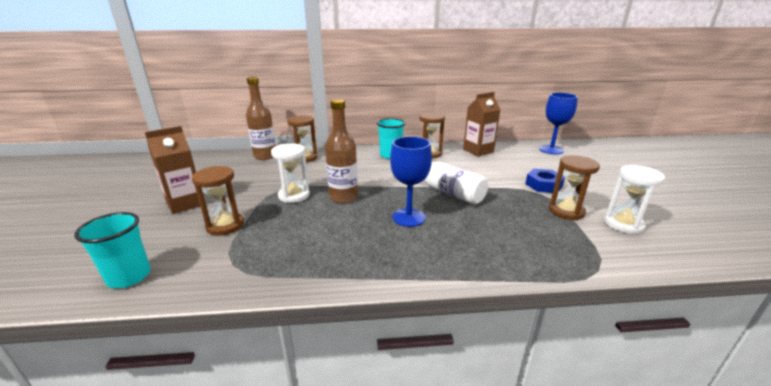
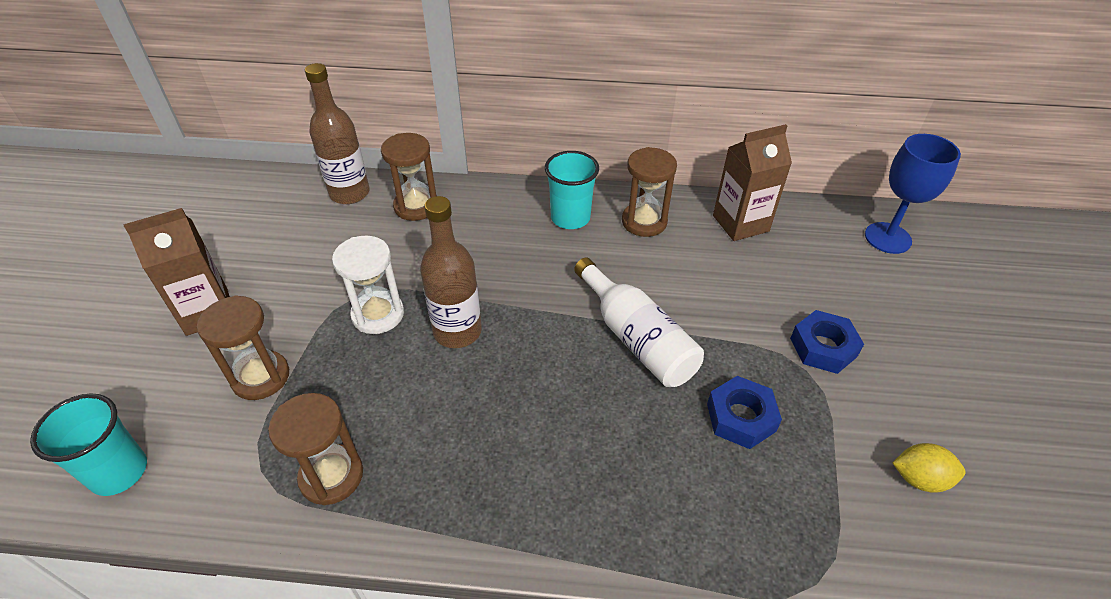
camera: 10 degrees right, 20 degrees up
(408, 217) = (551, 402): blue goblet -> none
(517, 212) = (741, 417): none -> blue nut
(566, 211) = (831, 428): brown hourglass -> brown hourglass (331, 476)
(623, 224) = (919, 478): white hourglass -> yellow lemon

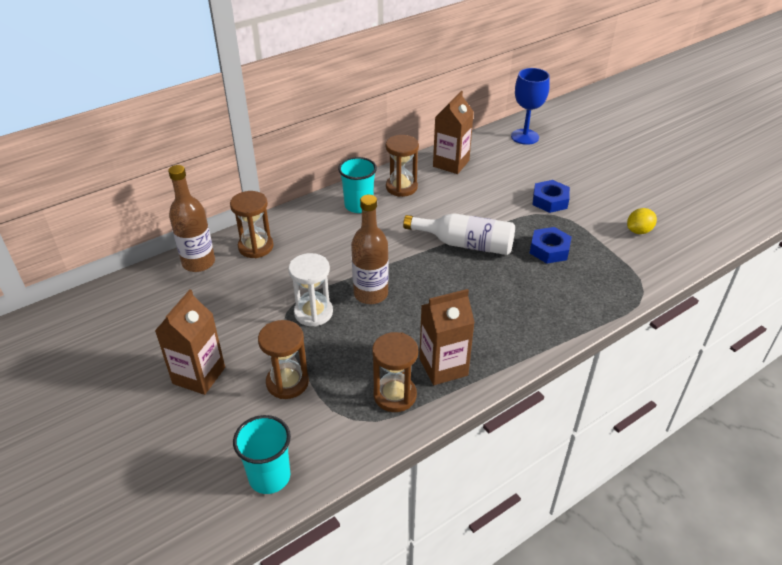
camera: 40 degrees left, 5 degrees down
(421, 482) = (443, 367): none -> brown carton

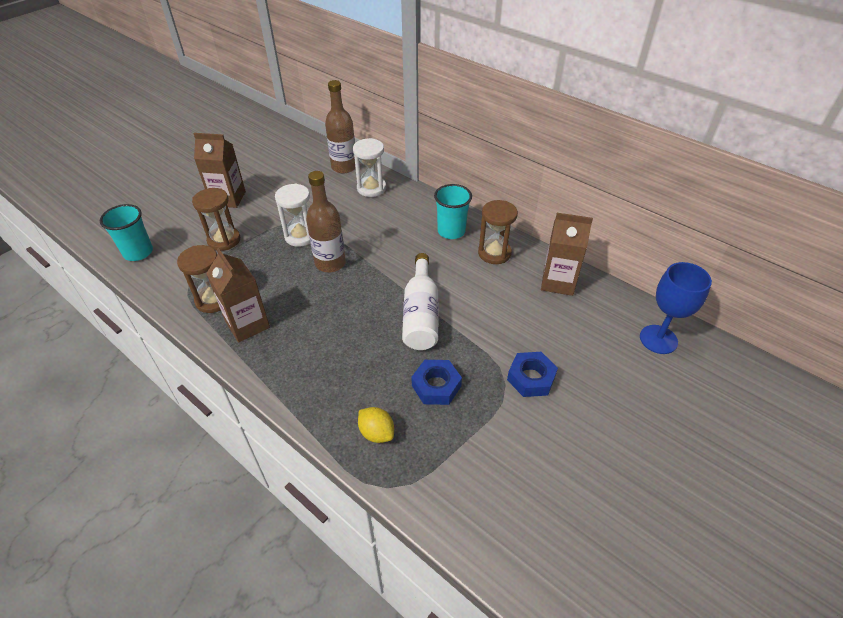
camera: 75 degrees right, 5 degrees up
(256, 247) = (371, 188): brown hourglass -> white hourglass
(638, 231) = (509, 479): yellow lemon -> yellow lemon (376, 433)

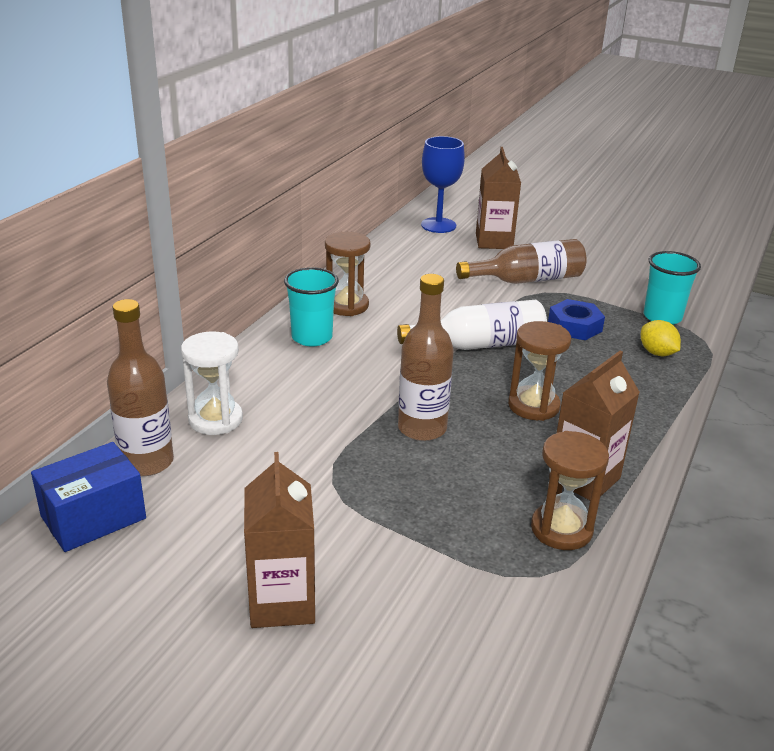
camera: 105 degrees left, 15 degrees down
(138, 252) = (504, 689): turquoise cup -> turquoise cup (662, 317)
(224, 240) = (415, 565): brown hourglass -> brown hourglass (533, 406)
(300, 236) = (370, 472): white hourglass -> none
(311, 153) = (93, 517): none -> blue box
(376, 433) = (657, 353): yellow lemon -> yellow lemon turned 60 degrees counterclockwise
(531, 378) = (527, 280): blue nut -> brown bottle
(558, 282) = (382, 268): brown carton -> brown carton (494, 241)

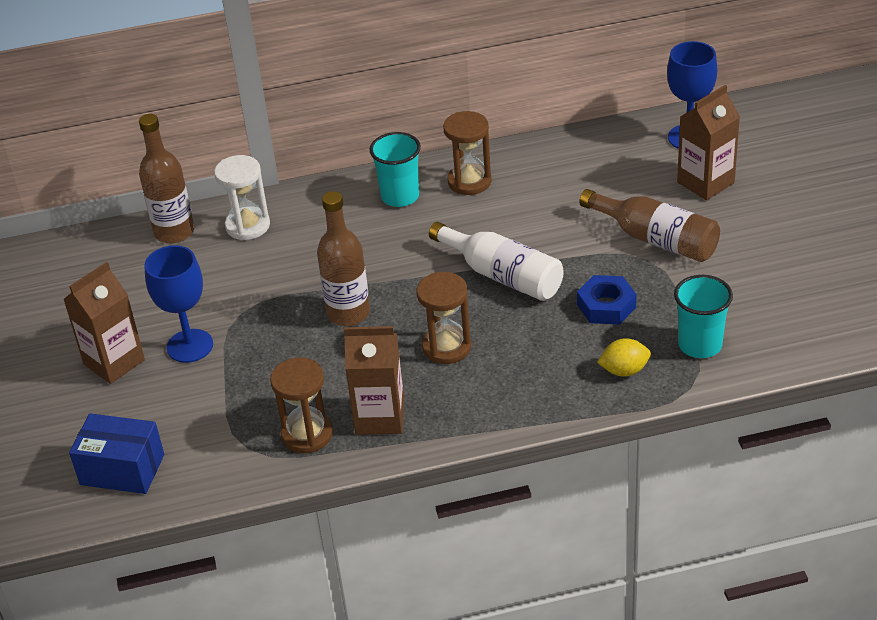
camera: 55 degrees right, 10 degrees up
(93, 517) = (106, 250): blue box -> blue box (122, 469)
(334, 537) = (190, 346): none -> blue goblet
(657, 353) = (624, 370): yellow lemon -> yellow lemon turned 60 degrees clockwise

